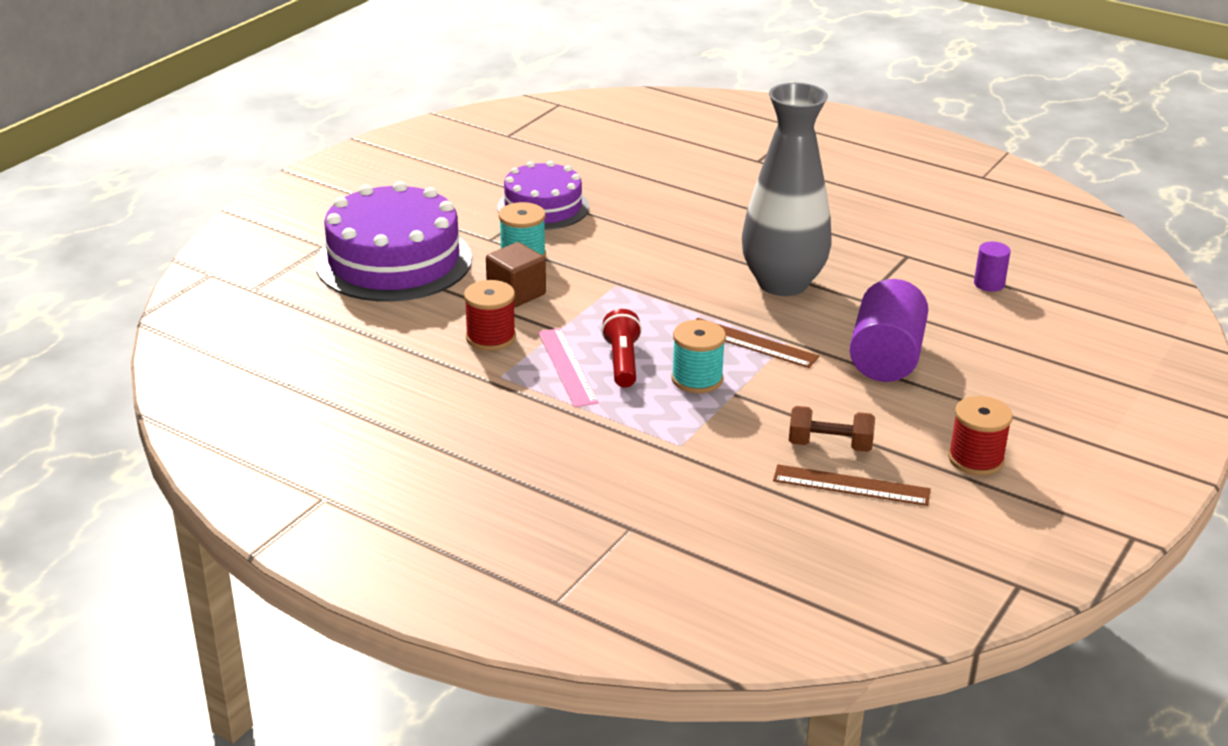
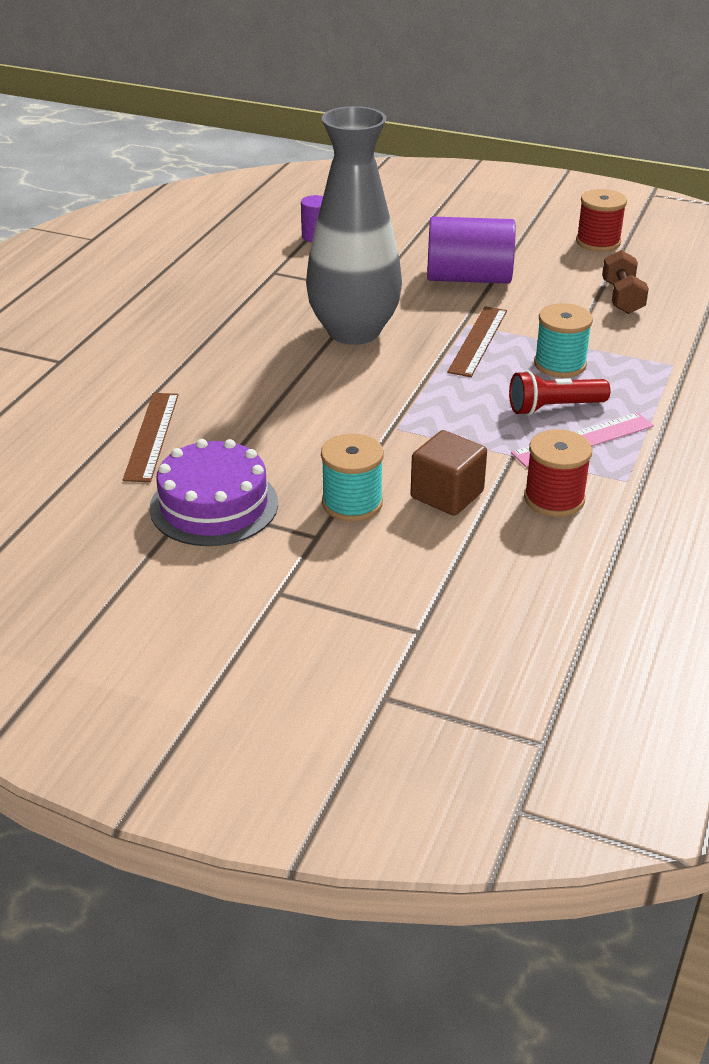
camera: 100 degrees left, 5 degrees up
(394, 261) = (404, 613): purple cake -> none
(851, 485) = (671, 287): brown ruler -> brown ruler (152, 436)

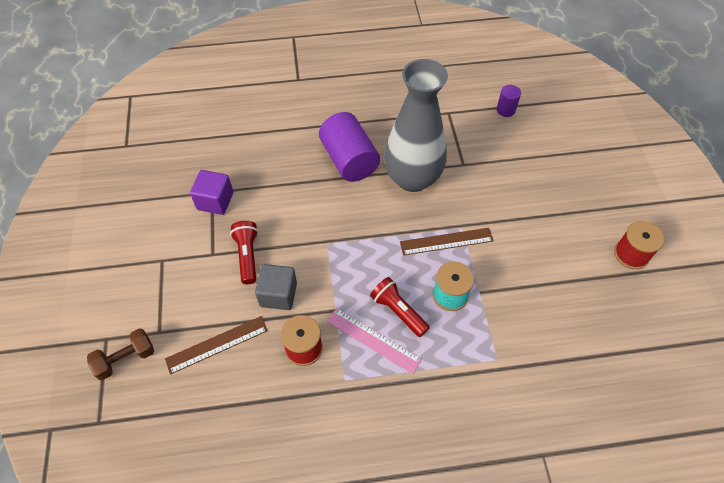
camera: 60 degrees right, 20 degrees up
(152, 436) = (257, 148): brown ruler -> brown ruler (217, 344)
(214, 505) = (215, 201): purple cake -> purple cube
(352, 503) = (247, 256): turquoise spool -> red flashlight
(447, 495) = (278, 294): brown cube -> grey cube
(468, 278) = (518, 204): purple cylinder -> purple cylinder (349, 160)
(622, 298) = (563, 298): brown dumbbell -> brown dumbbell (126, 359)

